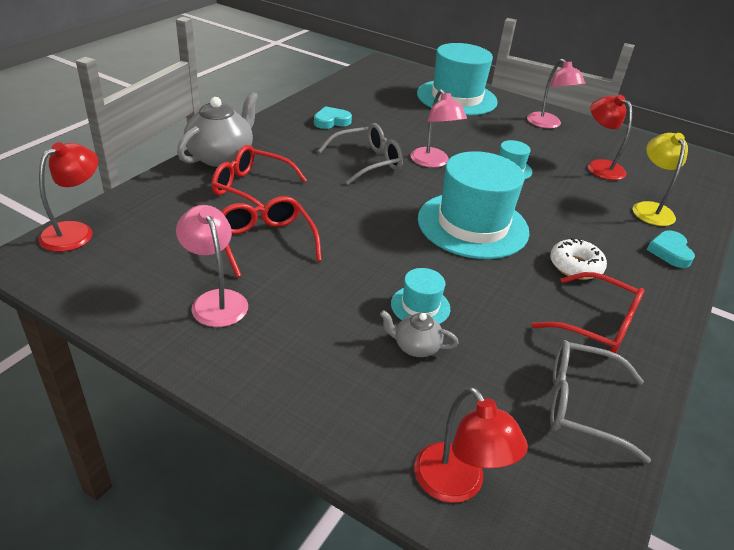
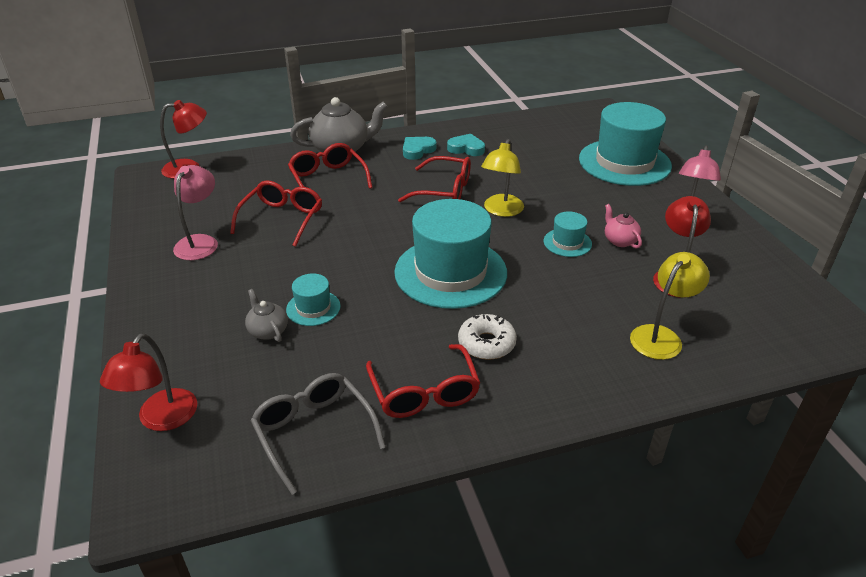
camera: 45 degrees right, 0 degrees up
(368, 161) = (445, 190): grey glasses -> red glasses
(433, 162) = (501, 211): pink lamp -> yellow lamp
(536, 155) = (620, 240): none -> pink teapot
(670, 252) = (608, 380): turquoise heart -> turquoise heart (417, 150)

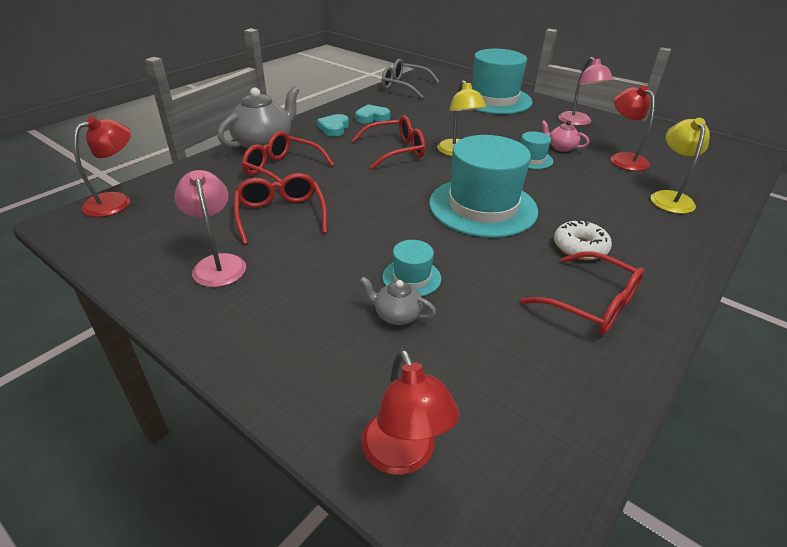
camera: 35 degrees left, 0 degrees up
(313, 432) = (558, 383): grey glasses -> grey glasses (404, 86)

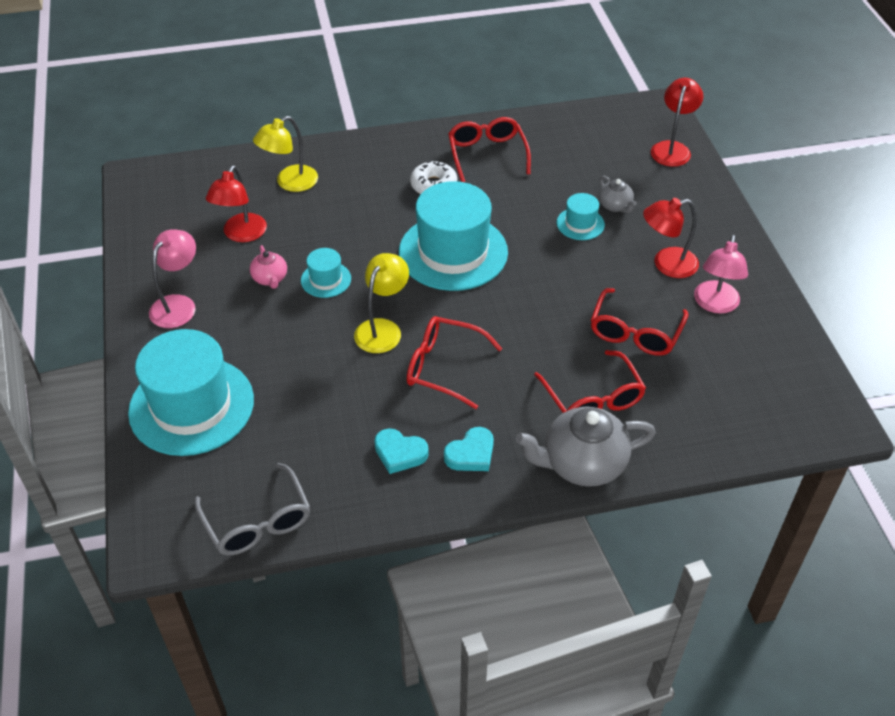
camera: 140 degrees left, 10 degrees up
(116, 201) = (787, 434): red lamp -> red lamp (666, 264)

